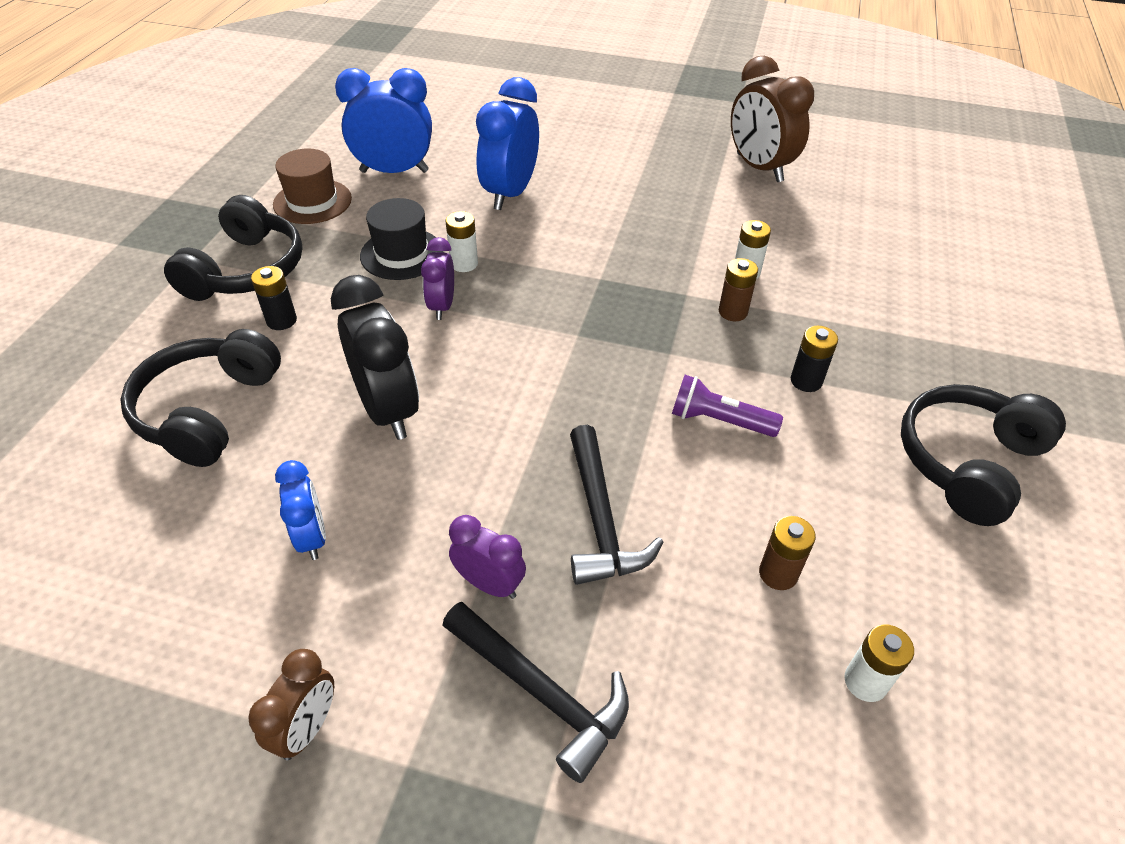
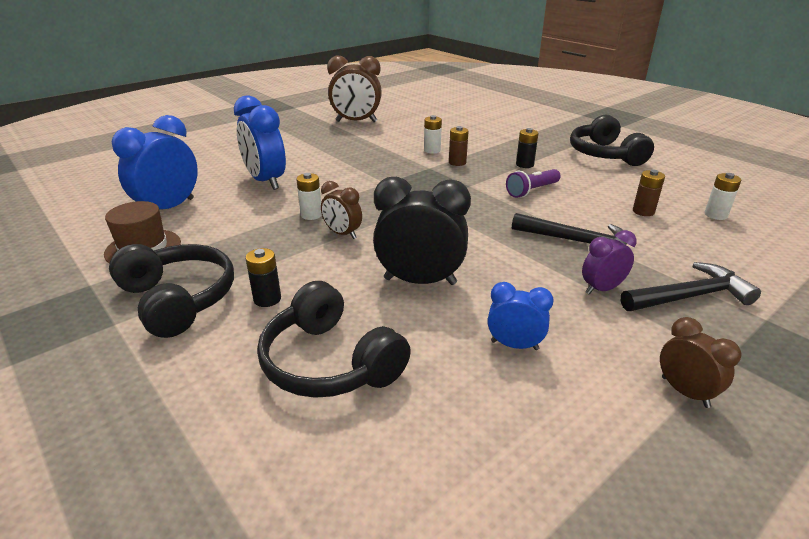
camera: 55 degrees left, 15 degrees down
(402, 254) = (267, 232): black hat -> none
(442, 306) = (342, 234): purple clock -> brown clock

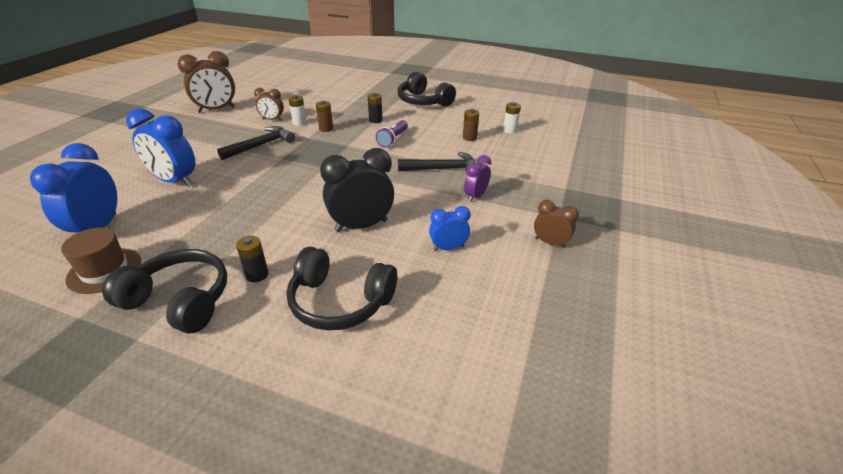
camera: 30 degrees left, 5 degrees up
(311, 215) = (240, 199): white battery -> none
(342, 234) = (278, 208): brown clock -> brown clock (272, 120)
(689, 296) = (523, 186): black hammer -> black hammer (261, 145)

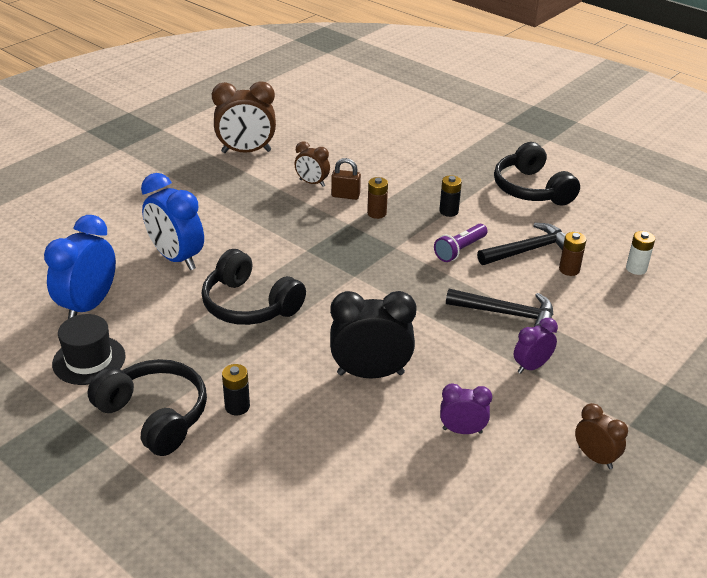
camera: 20 degrees right, 0 degrees up
(104, 270) = (89, 360): brown hat -> black hat
(261, 145) = (287, 224): black hammer -> black hammer (528, 250)
(299, 123) = (345, 196): white battery -> brown padlock
(340, 301) = (314, 462): black headphones -> black headphones (249, 305)
(448, 248) = (462, 430): blue clock -> purple clock

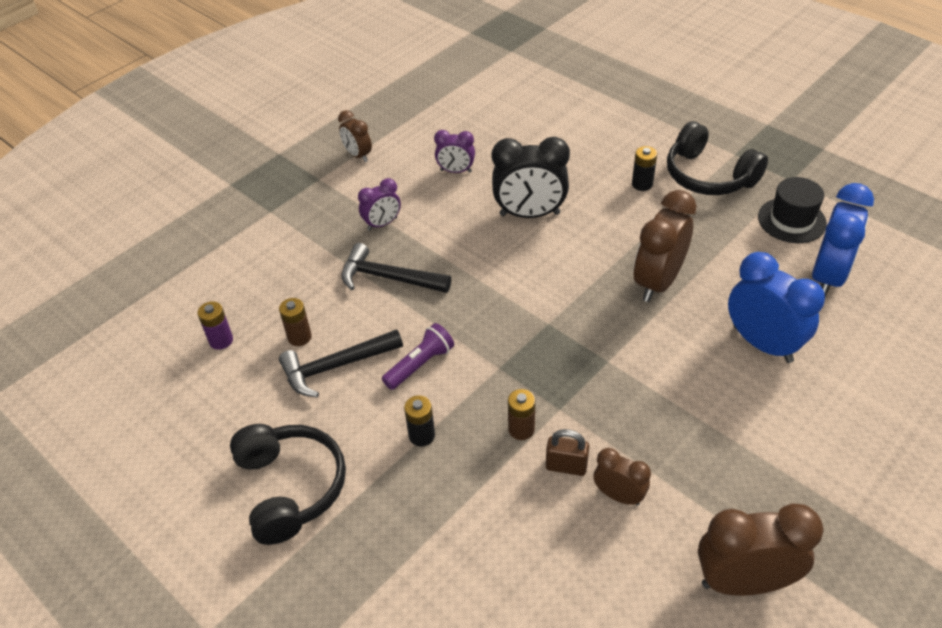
camera: 175 degrees left, 10 degrees up
(249, 305) = (658, 282): black headphones -> brown clock
(636, 268) = (221, 340): white battery -> purple battery

